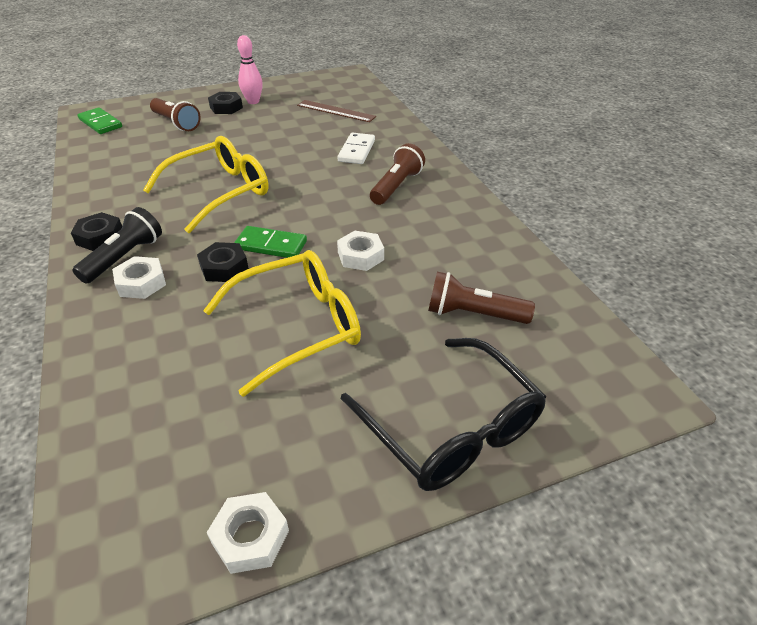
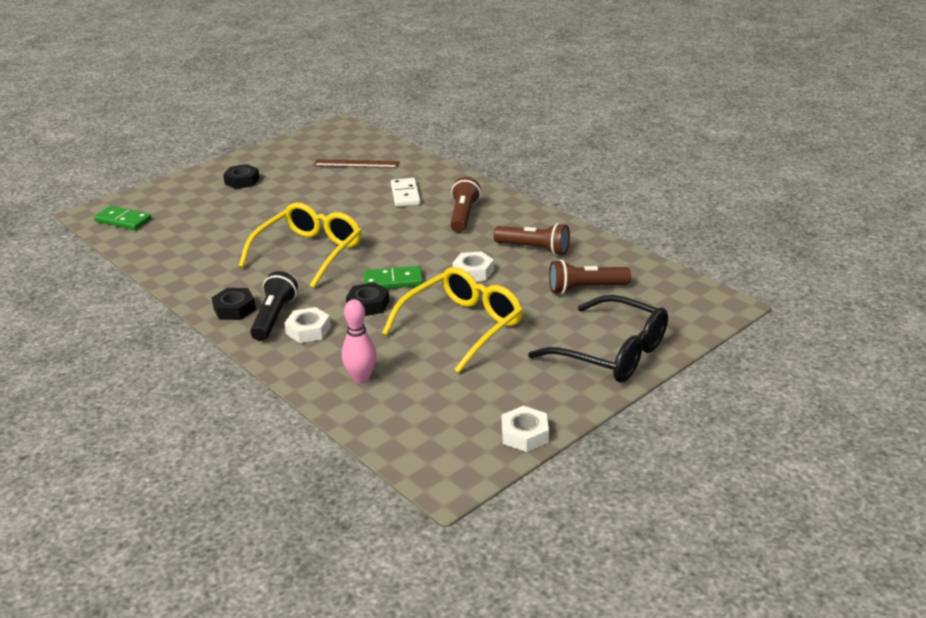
camera: 20 degrees left, 10 degrees down
(176, 123) = (205, 205): brown flashlight -> brown flashlight (534, 249)
(253, 101) = (265, 170): pink bowling pin -> pink bowling pin (361, 378)

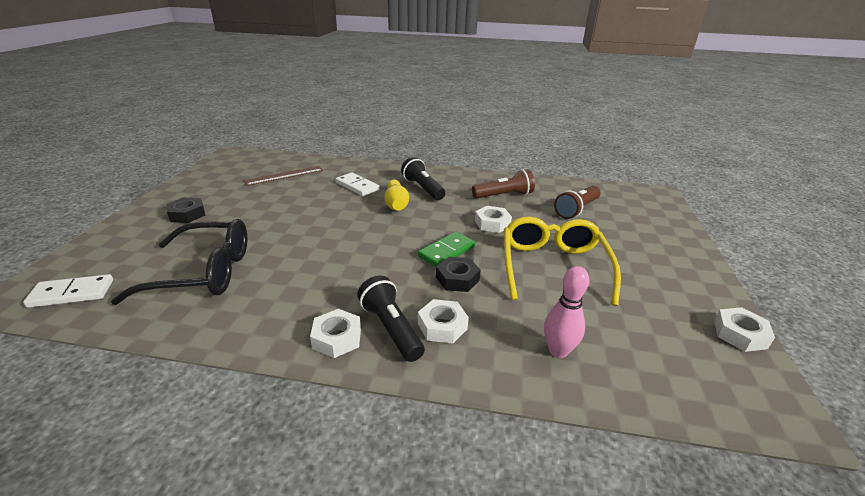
camera: 40 degrees left, 0 degrees up
(123, 220) = (72, 293): green domino -> white domino
(234, 309) = (337, 338): black nut -> white nut
(309, 253) = (340, 254): yellow glasses -> none
(414, 224) = (396, 204): none -> yellow bowling pin
(463, 216) = (422, 188): brown flashlight -> black flashlight
(611, 353) = (666, 245): black glasses -> black glasses (203, 272)

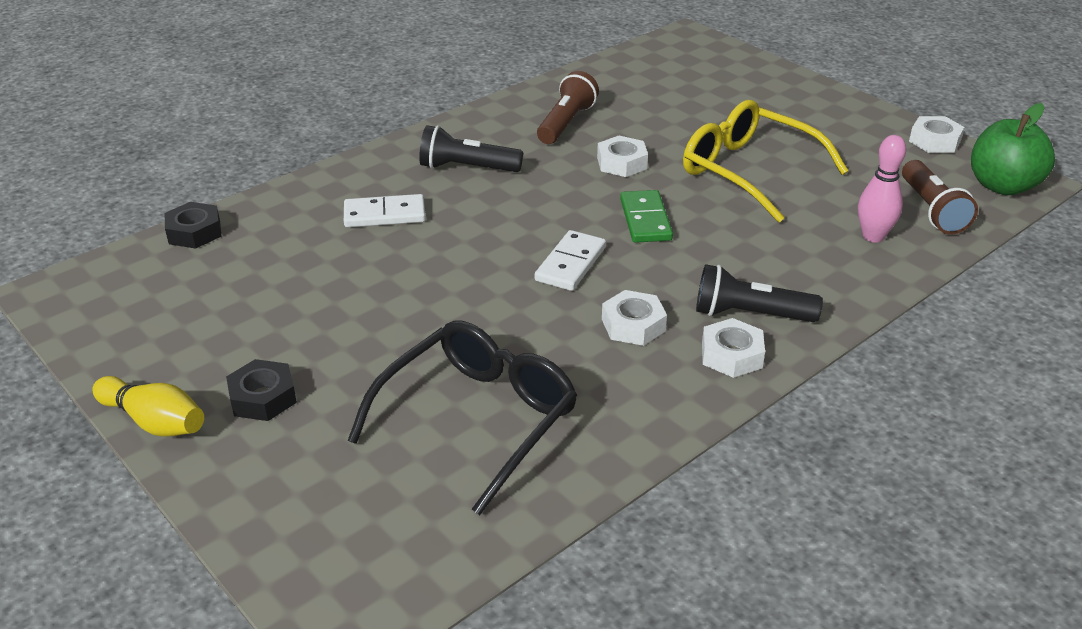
camera: 50 degrees left, 5 degrees up
(72, 293) = (397, 557): white domino -> white domino (571, 264)
(284, 175) = (246, 265): brown ruler -> none
(396, 204) = (484, 206): yellow bowling pin -> yellow bowling pin (155, 422)
(442, 326) = (777, 282): white nut -> white nut (633, 325)
(457, 279) = (707, 237): black nut -> black nut (194, 232)
(576, 210) = (659, 98): brown flashlight -> brown flashlight (932, 210)
(749, 402) = (1002, 186): none -> green apple

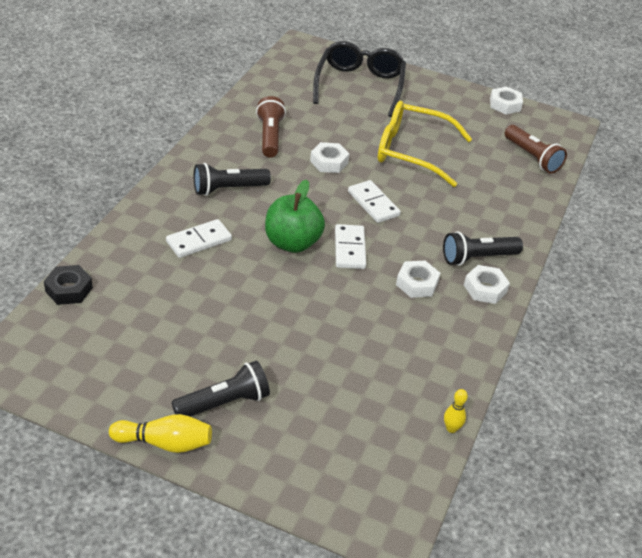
camera: 30 degrees left, 5 degrees up
(263, 397) = (224, 403): black nut -> black flashlight
(477, 419) = (371, 376): black glasses -> black glasses (359, 85)
(540, 519) = (451, 428): none -> yellow bowling pin
(645, 220) = (373, 204): green domino -> white domino
(873, 236) = (511, 184): pink bowling pin -> none
(1002, 186) = (559, 131): green apple -> green apple (292, 243)

